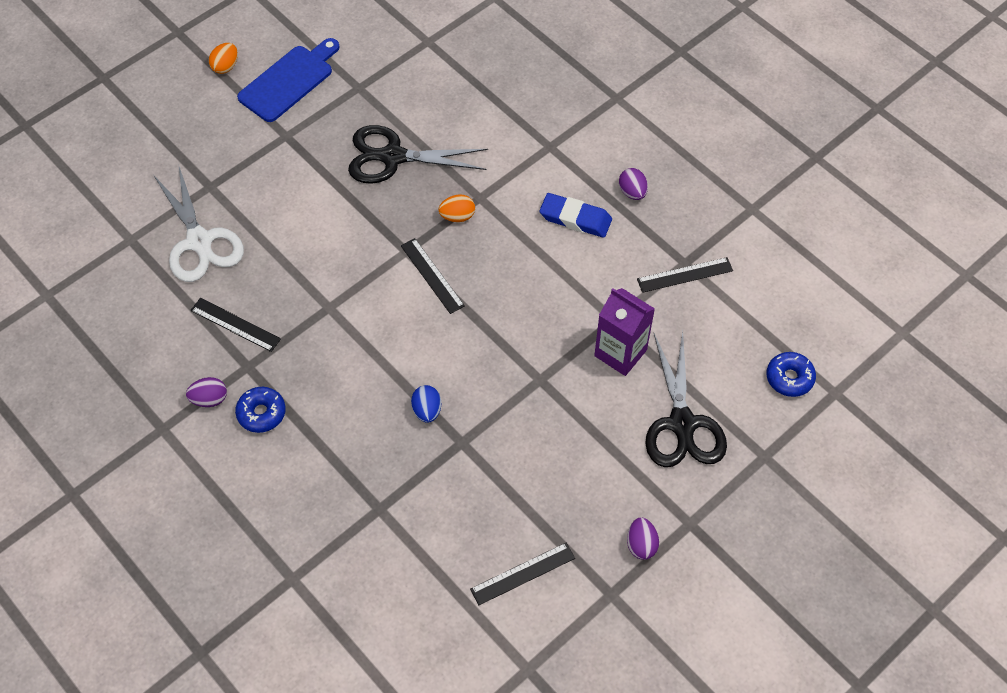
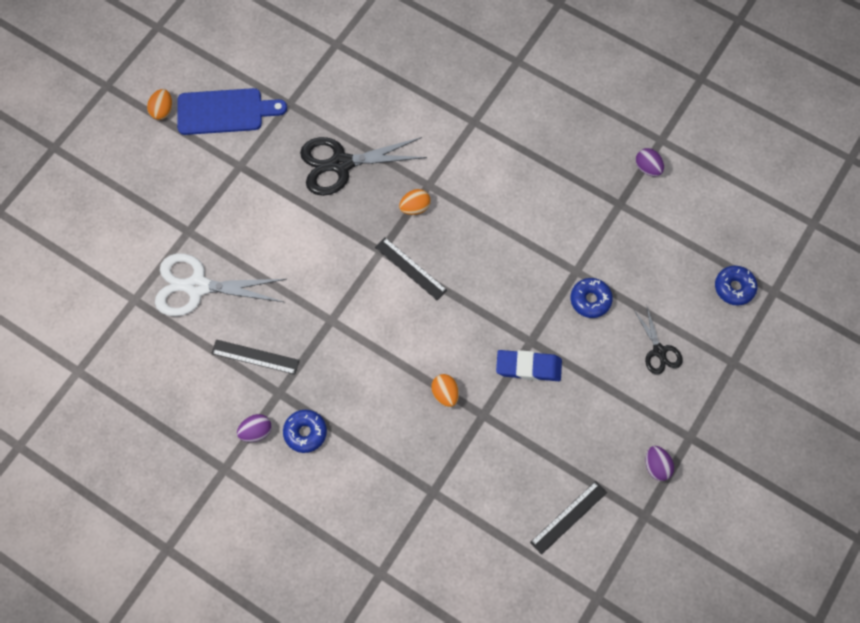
camera: 15 degrees left, 10 degrees up
(199, 242) = (197, 286): white scissors -> white scissors turned 135 degrees clockwise
(289, 81) = (225, 112): blue cutting board -> blue cutting board turned 60 degrees clockwise
(427, 410) = (445, 394): blue egg -> orange egg
(575, 218) = (516, 185): blue eraser -> blue eraser (528, 367)
(620, 353) = (590, 300): purple carton -> blue donut
(632, 192) = (557, 148): purple egg -> purple egg (647, 168)
(682, 424) = (659, 351): black scissors -> black scissors, size x0.55
(685, 275) = (623, 215): black ruler -> none

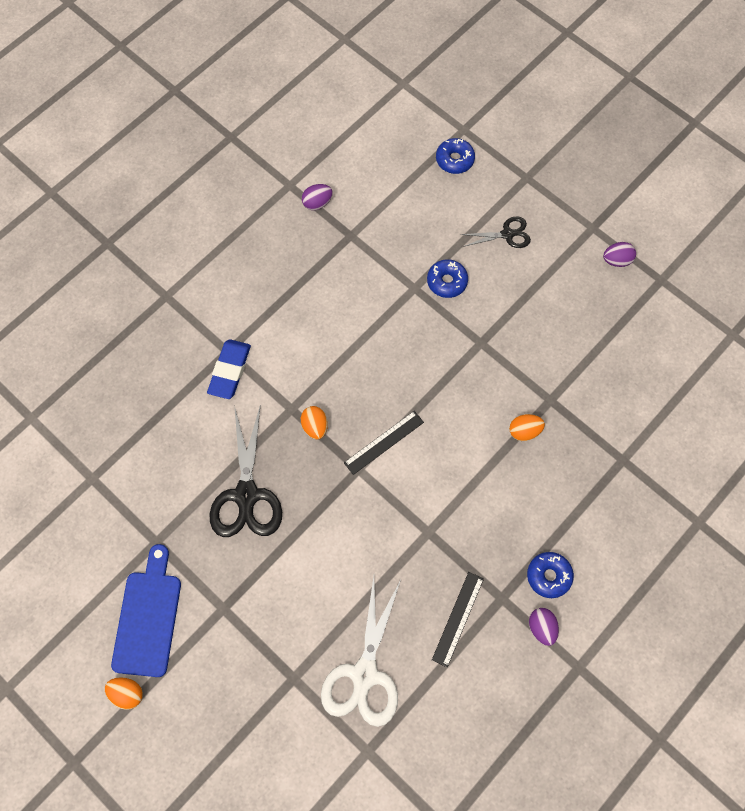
camera: 80 degrees left, 0 degrees up
(528, 367) = (507, 350): blue eraser -> blue eraser (230, 371)
(568, 517) = (657, 343): black ruler -> none

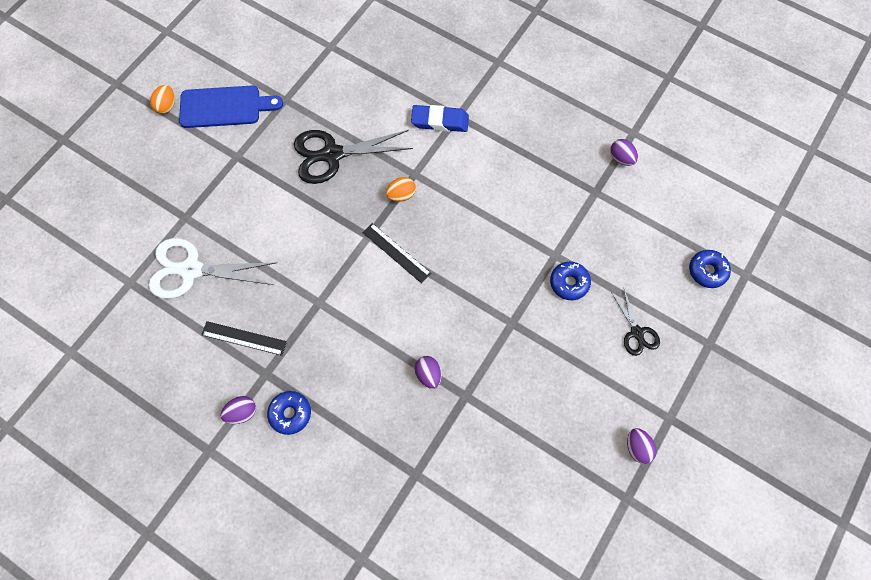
camera: 80 degrees right, 0 degrees up
(524, 431) = (428, 374): orange egg -> purple egg

